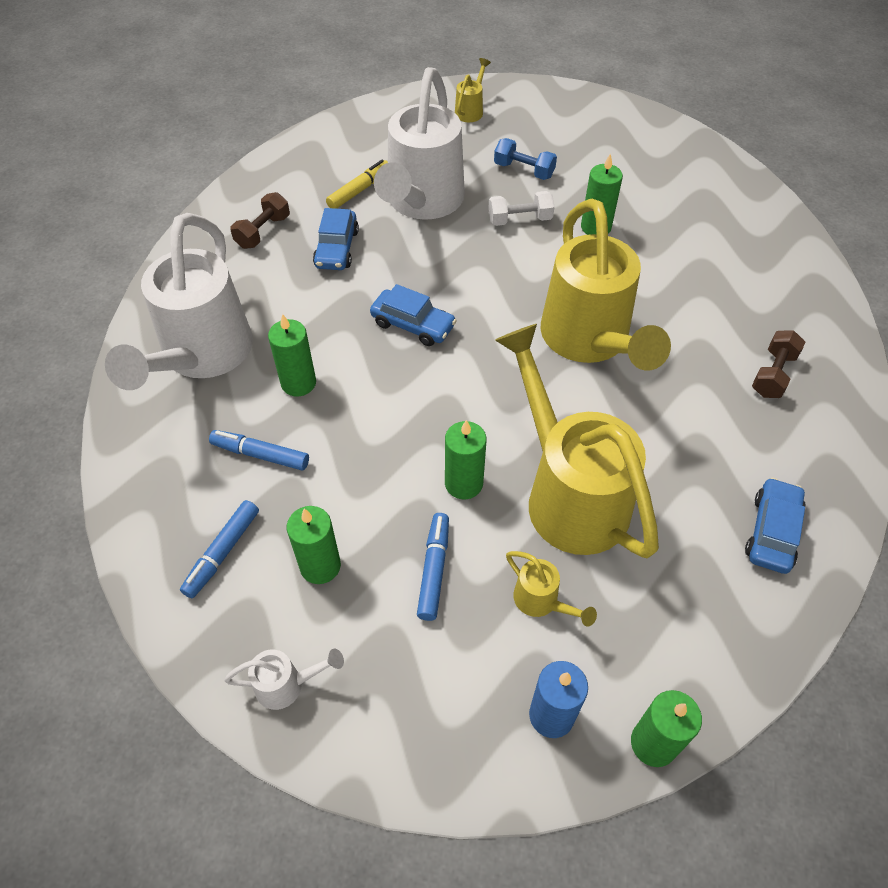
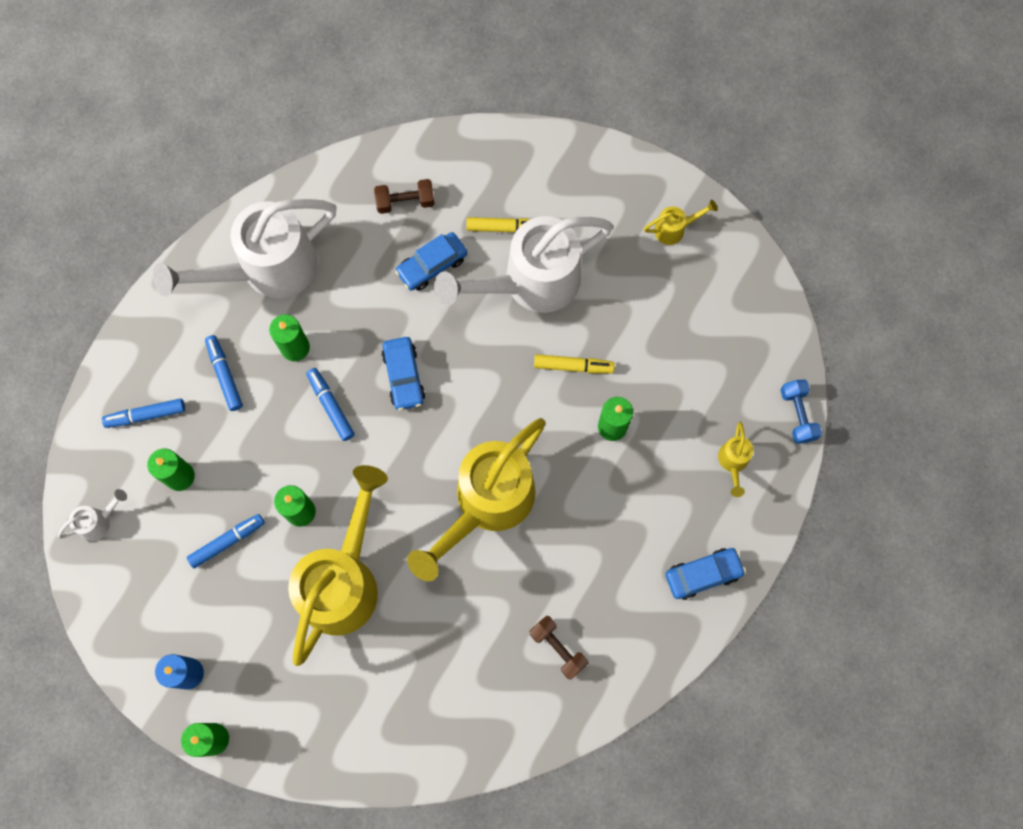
camera: 50 degrees right, 20 degrees up
(287, 685) = (99, 521): white watering can -> white watering can turned 75 degrees counterclockwise
(384, 392) = (331, 406): none -> blue marker
(520, 220) = (573, 366): white dumbbell -> yellow marker
(524, 170) = (634, 326): blue dumbbell -> blue dumbbell (797, 415)
(542, 602) = (254, 619): yellow watering can -> yellow watering can (733, 463)
(772, 532) = (413, 724): blue car -> blue car (703, 574)
(773, 374) = (558, 648): brown dumbbell -> brown dumbbell turned 60 degrees clockwise

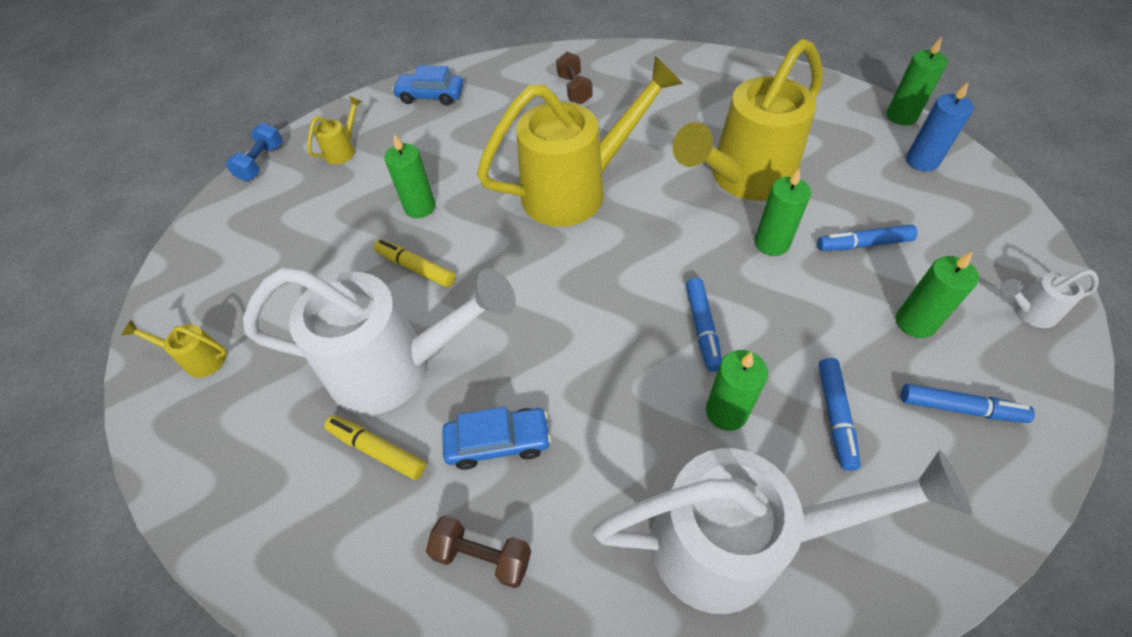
camera: 150 degrees left, 20 degrees down
(403, 376) = (601, 326): blue car -> none

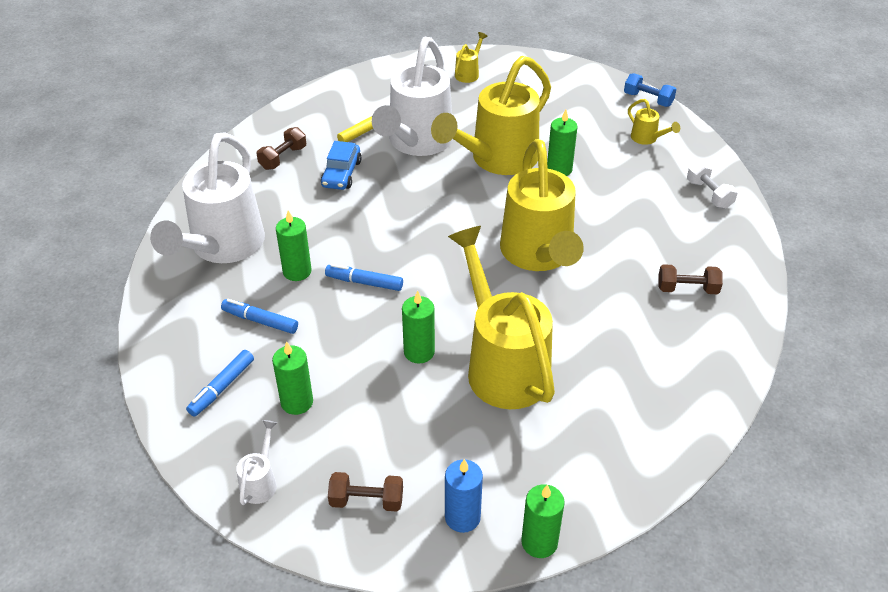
camera: 105 degrees right, 10 degrees down
(416, 268) = (496, 160): yellow marker -> yellow watering can
(431, 96) = (709, 194): blue car -> white dumbbell
(863, 244) = (386, 411): blue marker -> none
(967, 224) = (366, 501): none -> brown dumbbell

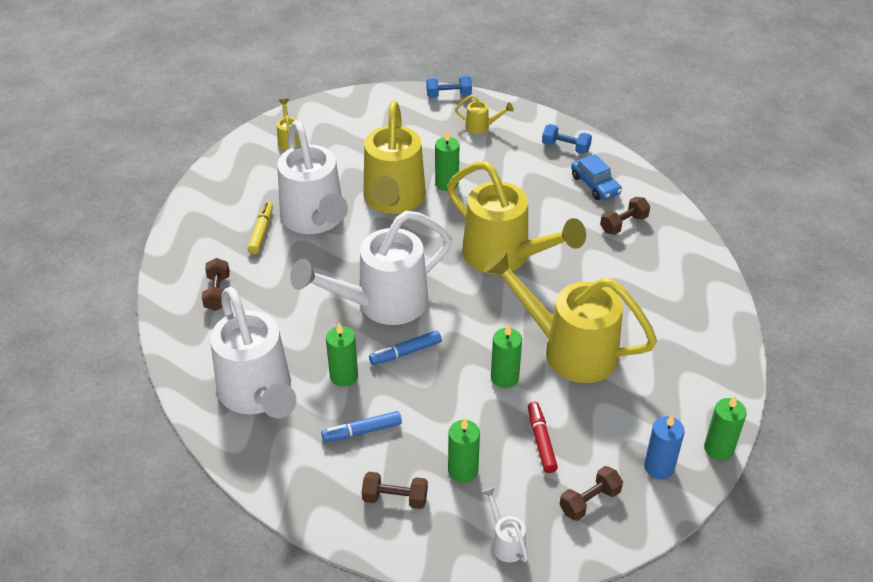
camera: 40 degrees left, 0 degrees up
(222, 387) = (395, 498): blue marker -> brown dumbbell
(341, 174) = (284, 278): blue car -> blue car (595, 185)
(386, 423) = (541, 441): none -> red marker
(390, 234) = (380, 304): none -> white watering can
(709, 194) = (565, 147): white dumbbell -> blue dumbbell

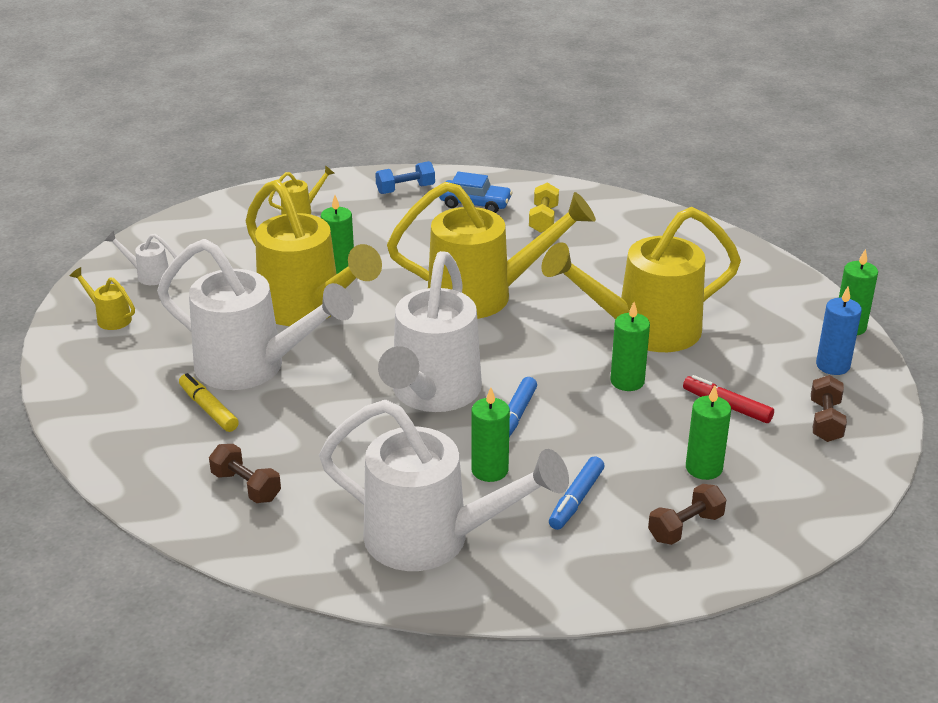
camera: 45 degrees left, 10 degrees down
(449, 95) = (227, 201): blue dumbbell -> none
(505, 541) = (815, 492): white watering can -> white watering can (148, 275)
(623, 224) = (543, 219): brown dumbbell -> yellow dumbbell

